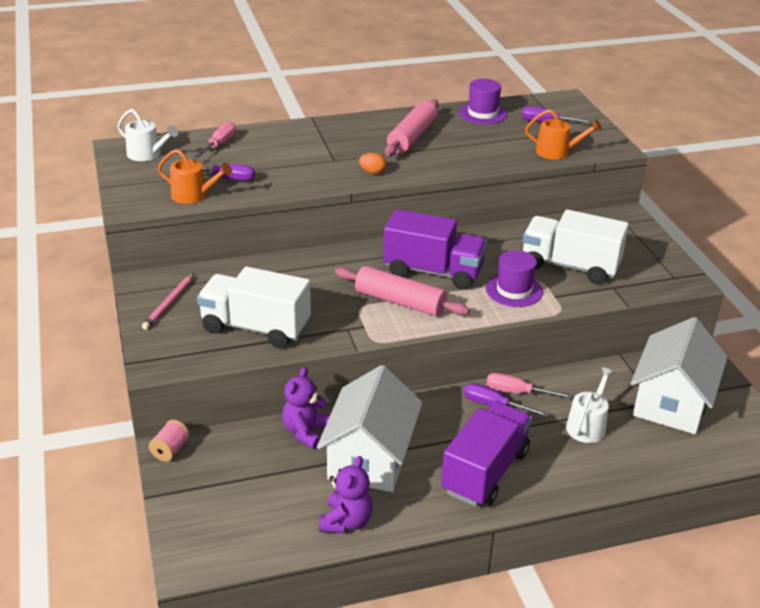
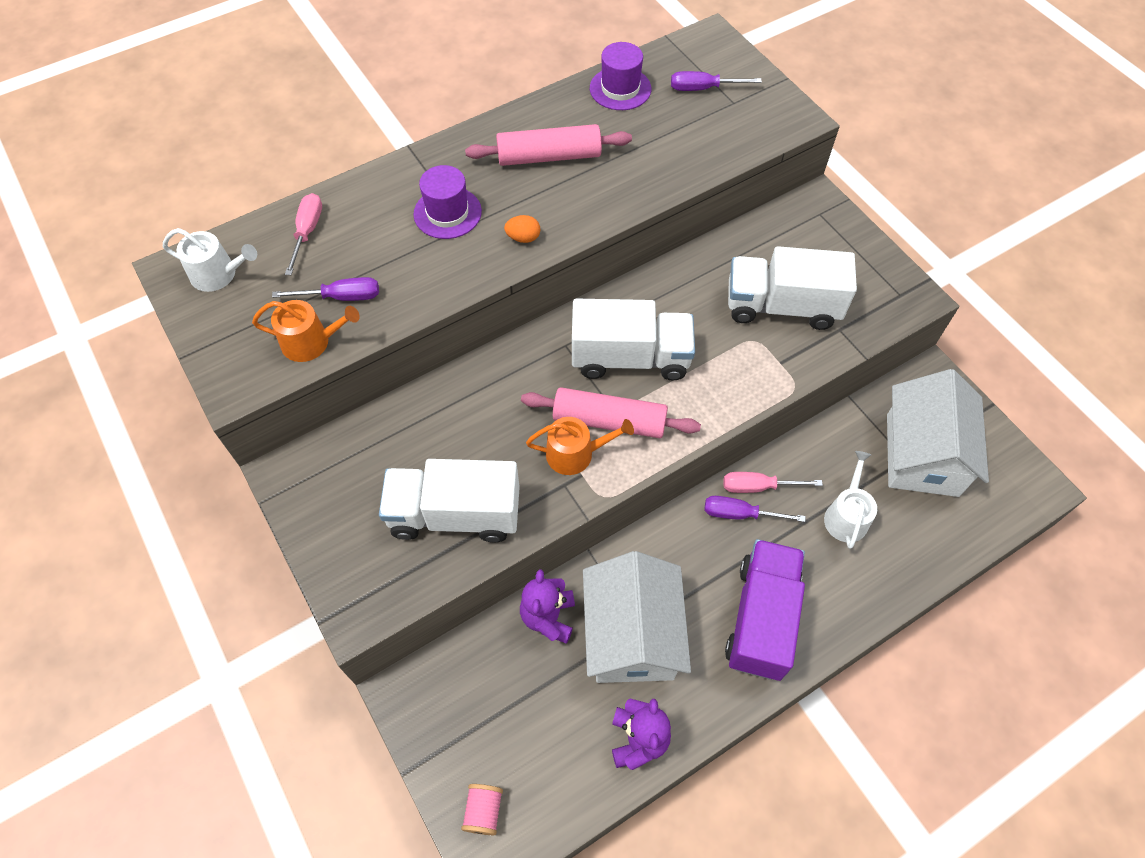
camera: 15 degrees left, 25 degrees up
(169, 303) = (333, 501): pink pencil -> none
(170, 450) = (404, 692): pink spool -> pink spool (483, 811)
(412, 137) = (549, 156): pink rolling pin -> pink rolling pin turned 75 degrees clockwise
(433, 272) = (630, 357): purple truck -> white truck
(514, 290) = (732, 365): purple hat -> purple hat (447, 213)
(557, 152) = (733, 143): orange watering can -> orange watering can (575, 453)

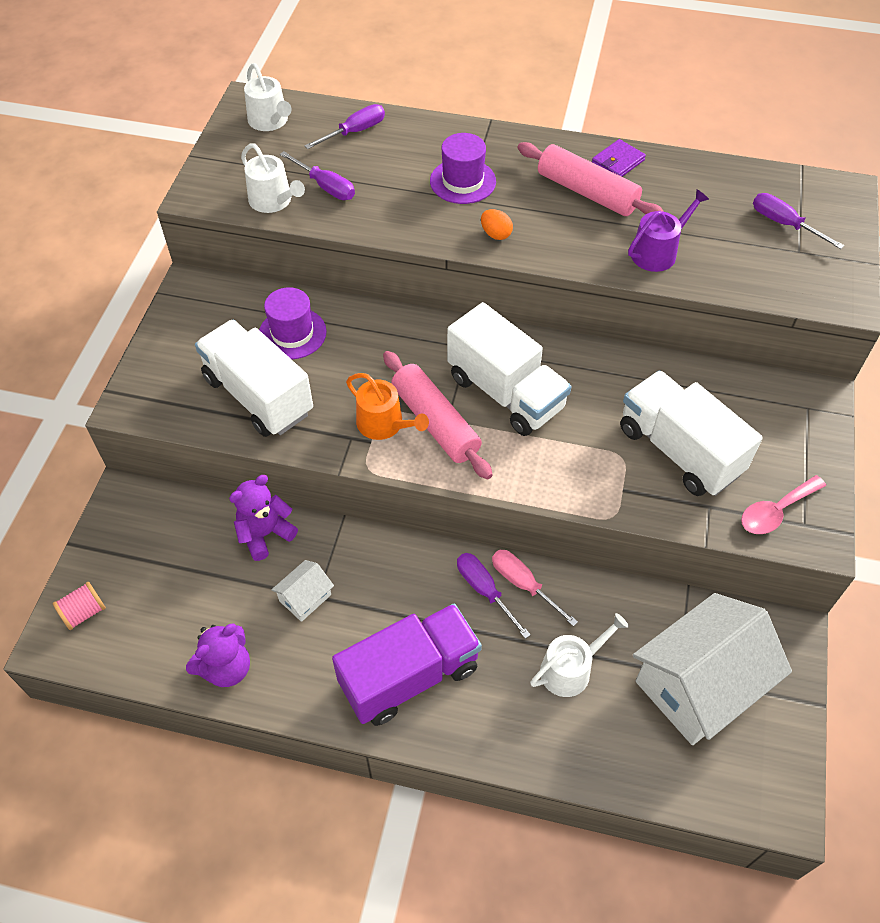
camera: 45 degrees right, 5 degrees down
(307, 232) = (355, 132): pink screwdriver -> purple screwdriver
(311, 342) = (273, 201): orange watering can -> white watering can
(543, 117) = (618, 162): none -> purple wallet
(620, 89) = (709, 180): purple hat -> purple hat (292, 333)
(632, 634) = (305, 598): white house -> white house, size x0.43
(649, 168) = (658, 252): none -> purple watering can
(877, 300) = (775, 511): none -> pink spoon

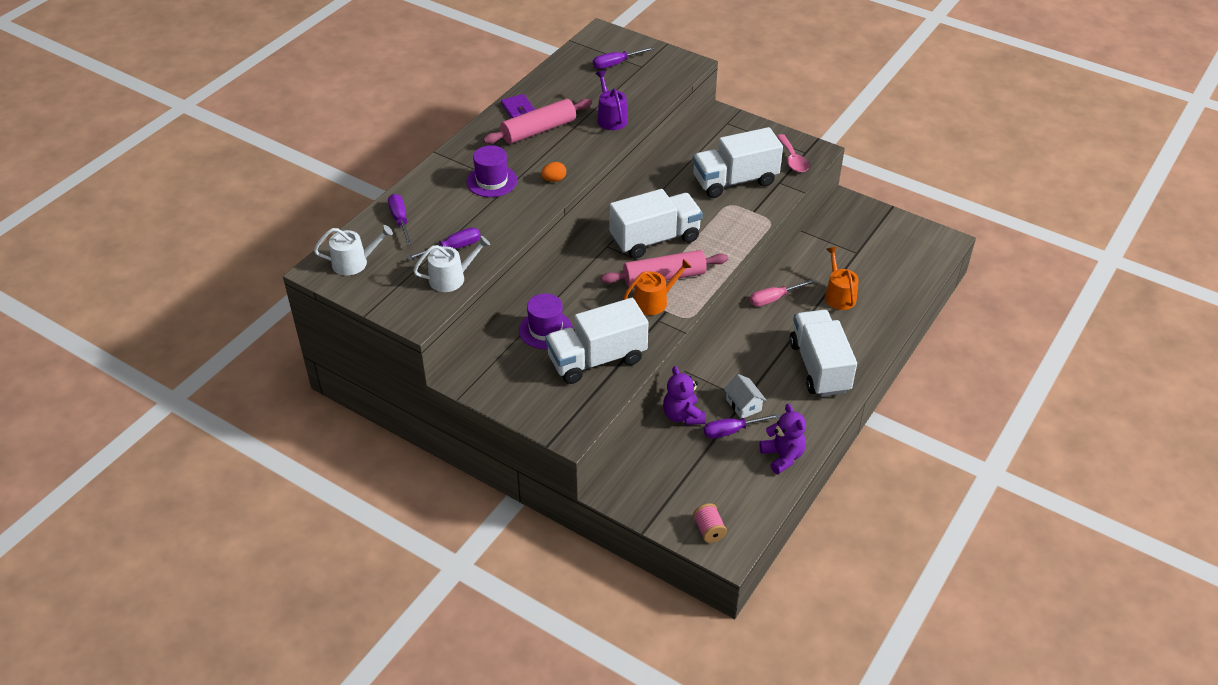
camera: 70 degrees left, 10 degrees down
(409, 676) = (819, 367): purple truck -> white truck
(484, 590) = (771, 317): purple screwdriver -> purple screwdriver (731, 431)
(570, 669) = (838, 295): white watering can -> orange watering can
(698, 684) = (865, 247): white house -> none

